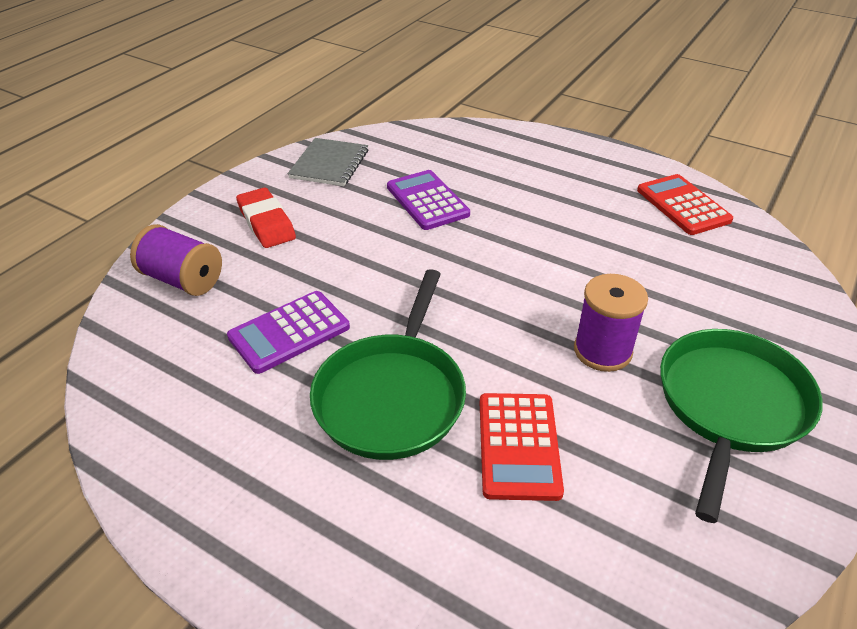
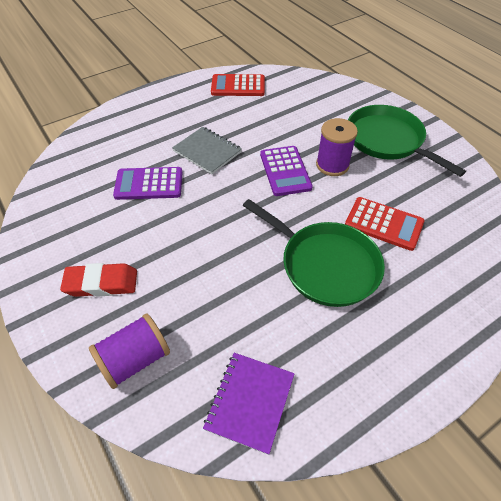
camera: 65 degrees left, 10 degrees up
(156, 384) = (250, 402): none -> purple notebook
(289, 332) = (239, 302): purple calculator -> purple calculator (285, 171)
(329, 164) = (55, 222): grey notebook -> grey notebook (207, 151)

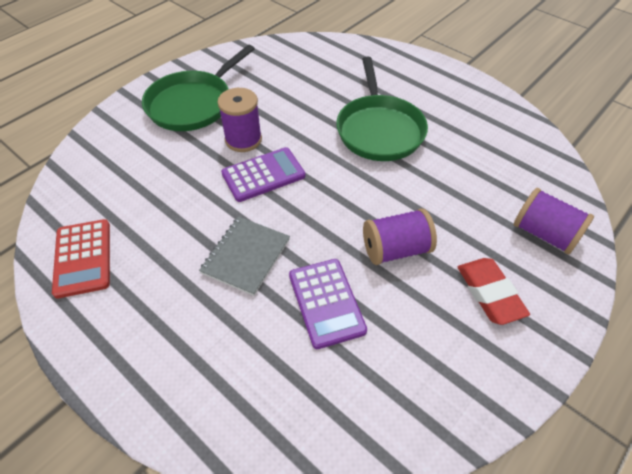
camera: 105 degrees left, 0 degrees up
(173, 234) = (395, 249): none -> purple spool
(250, 402) = (525, 154): purple notebook -> none
(325, 265) = (379, 130): green pan -> green pan turned 150 degrees clockwise
(383, 224) = (315, 100): red calculator -> none

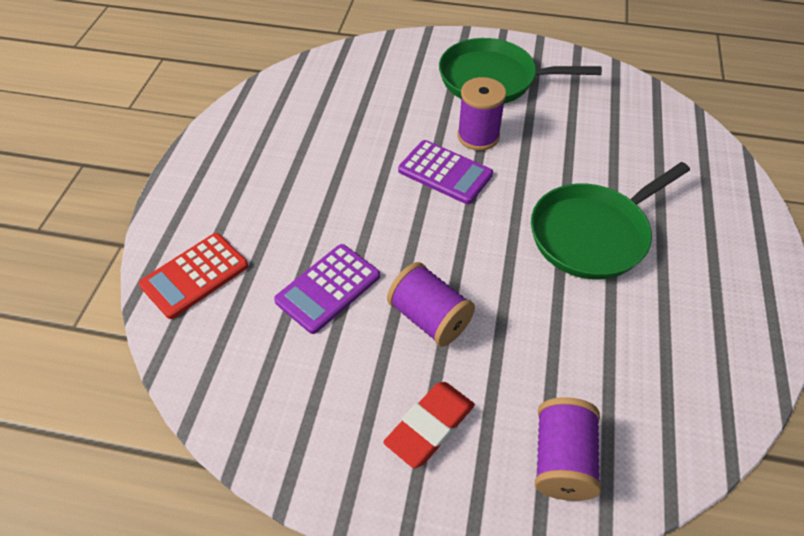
camera: 60 degrees right, 0 degrees up
(83, 258) = (271, 112): red calculator -> red calculator (195, 275)
(246, 256) = (340, 207): grey notebook -> none

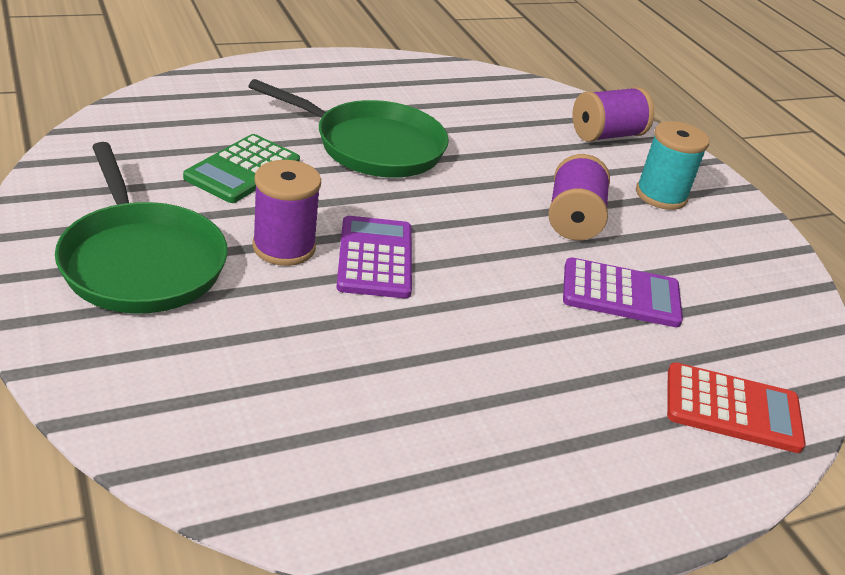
camera: 130 degrees left, 15 degrees down
(430, 426) = (661, 195): red eraser -> turquoise spool
(579, 148) = (243, 170): none -> green calculator

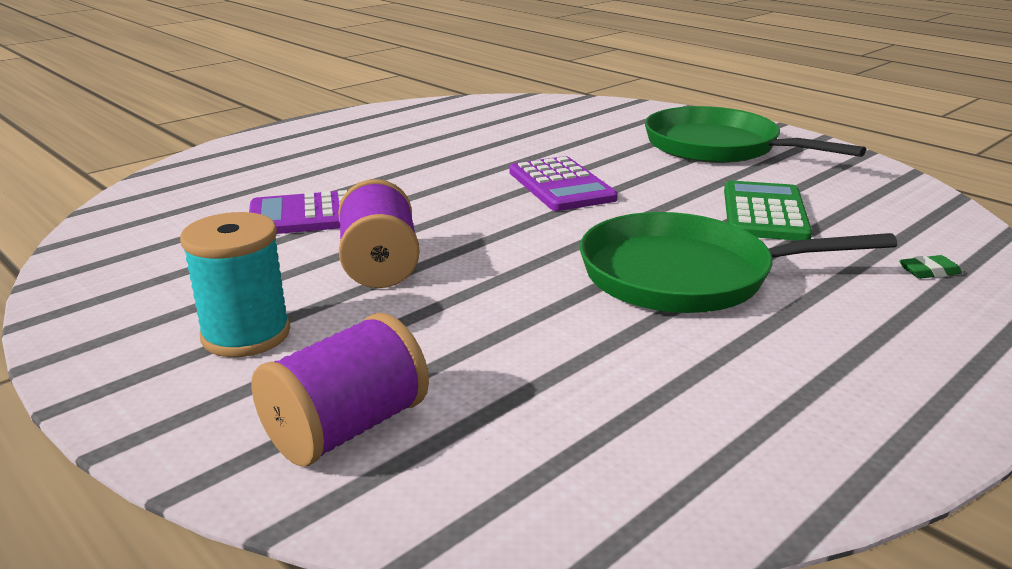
camera: 165 degrees right, 10 degrees down
(219, 100) = (929, 271): none -> green eraser
(284, 247) = (639, 174): purple spool -> none
(732, 409) = (217, 173): red calculator -> none

